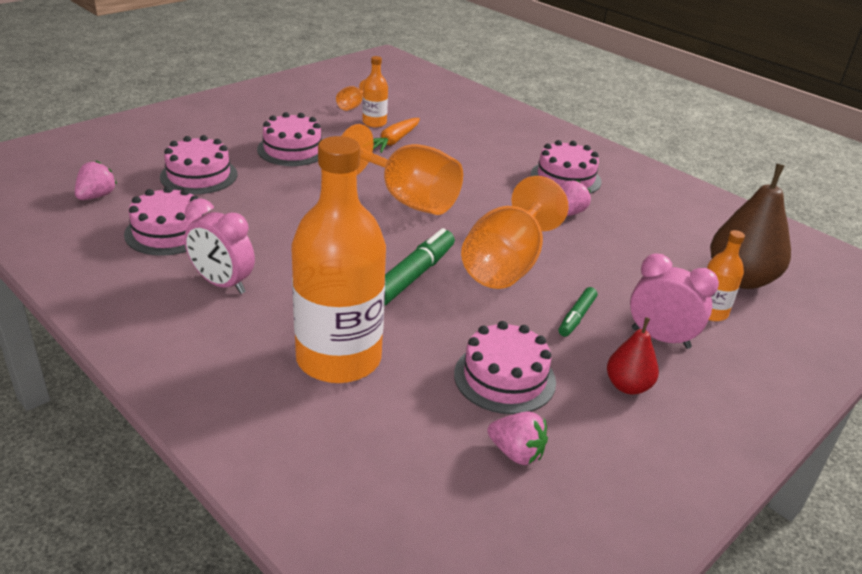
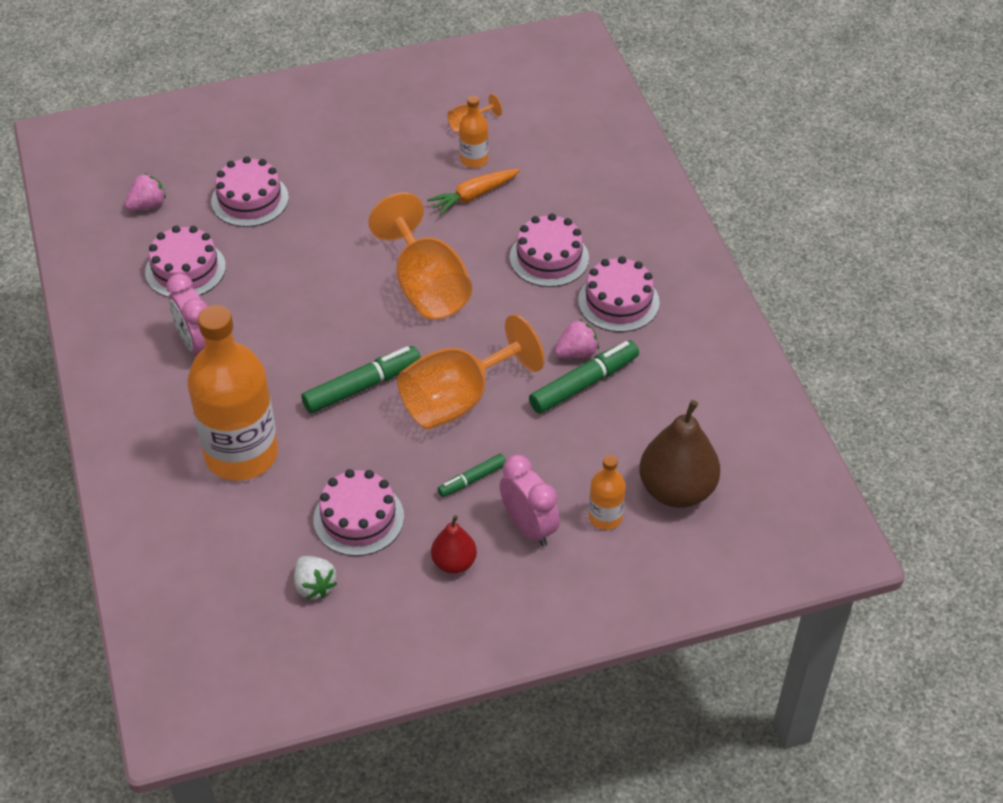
camera: 30 degrees right, 15 degrees up
(292, 149) = (360, 183): pink cake -> pink cake (549, 258)
(516, 453) = (314, 586): pink strawberry -> white strawberry
(595, 230) = (584, 384): none -> green marker

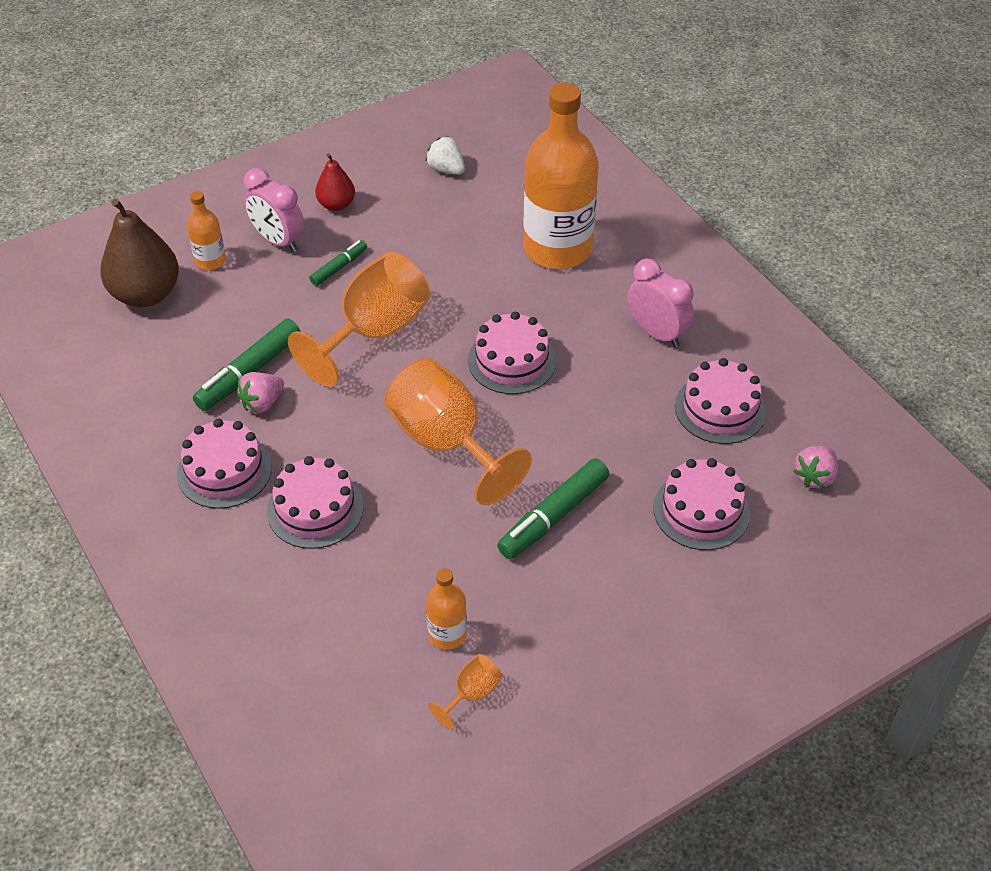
camera: 165 degrees right, 0 degrees up
(358, 518) = (430, 220): pink cake -> pink cake (512, 361)
(362, 386) = (473, 327): green marker -> green marker (553, 516)
(473, 196) = (430, 576): orange carrot -> none

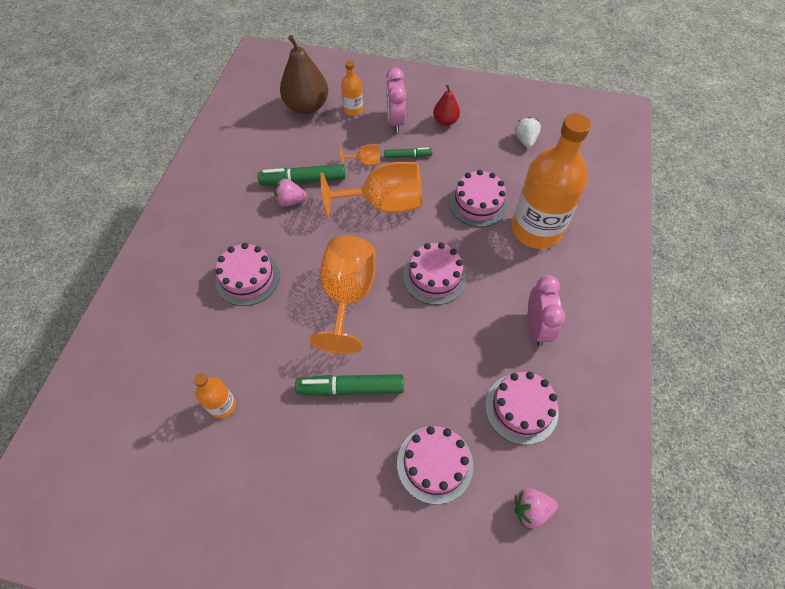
camera: 45 degrees right, 10 degrees up
(224, 470) = (235, 222): pink cake -> pink cake (478, 203)
(472, 694) = (193, 452): orange goblet -> orange goblet (365, 162)

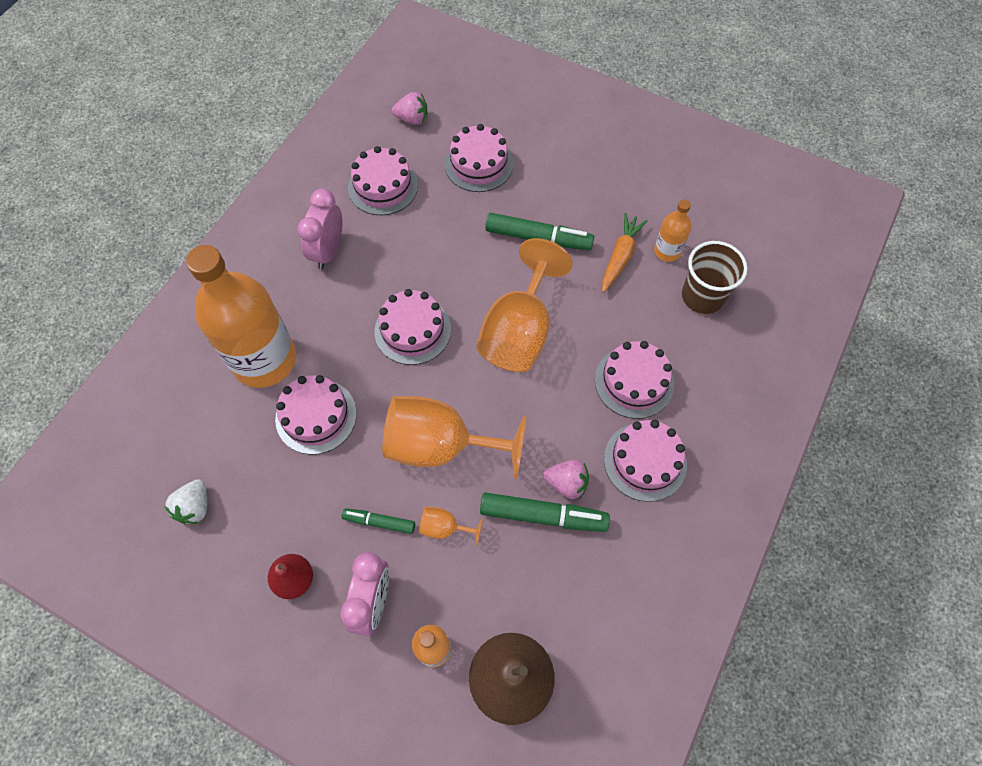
camera: 165 degrees left, 5 degrees up
(189, 365) = (702, 296): none -> brown cup
(236, 226) = (645, 461): none -> pink cake
(268, 388) = (620, 256): none -> orange carrot

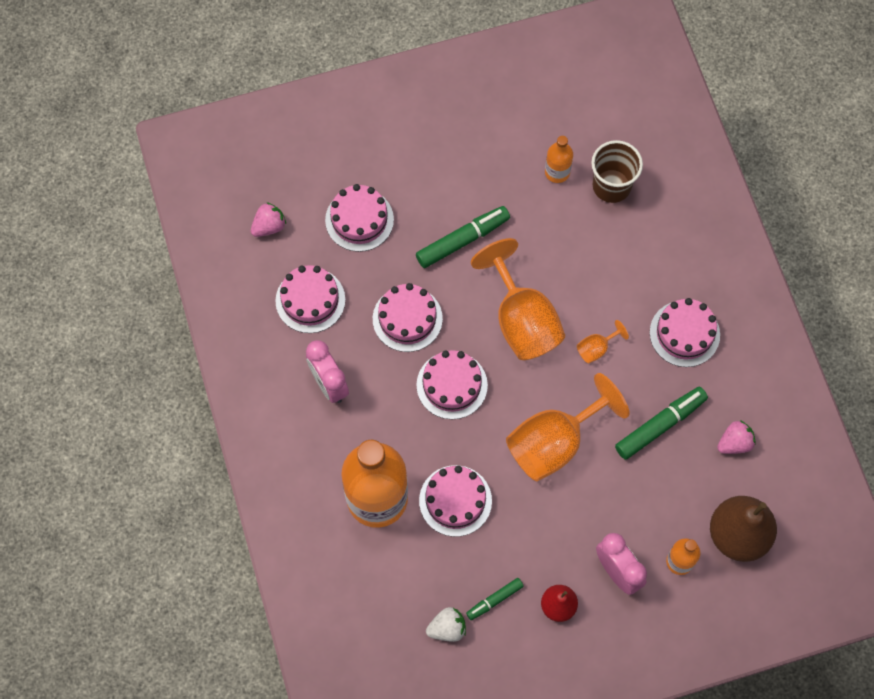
camera: 45 degrees left, 5 degrees up
(195, 507) = (447, 628): white strawberry -> white strawberry turned 75 degrees counterclockwise
(379, 522) = (569, 524): green marker -> green marker (494, 600)
(444, 528) = (611, 489): orange goblet -> orange goblet (596, 348)
(566, 483) = (653, 392): pink strawberry -> pink strawberry (734, 443)
(620, 256) = (531, 204): orange carrot -> none
(634, 382) = (627, 287): pink cake -> pink cake (407, 319)

